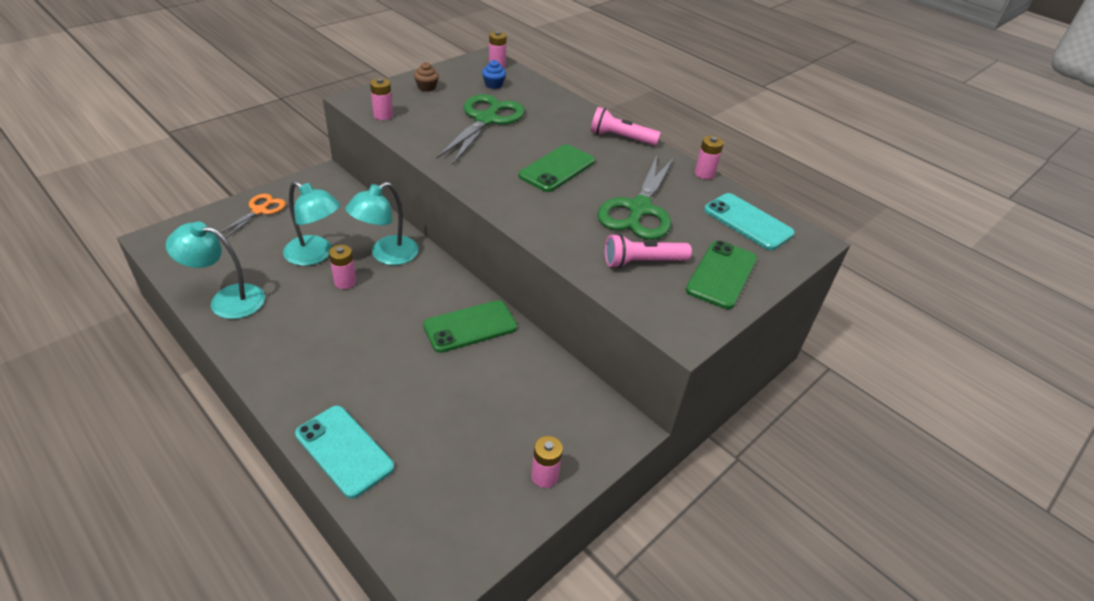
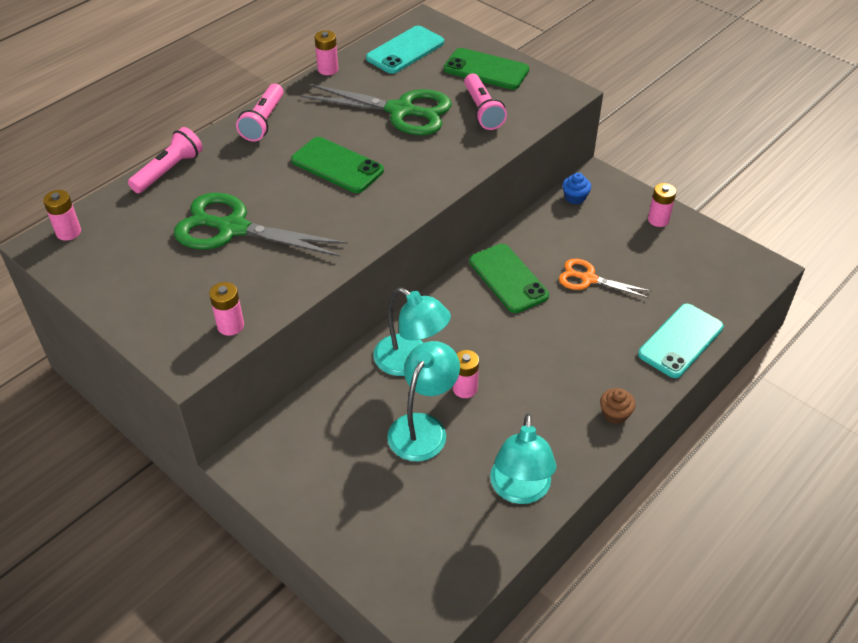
camera: 90 degrees left, 5 degrees up
(259, 210) = (339, 514): orange scissors -> orange scissors (588, 279)
(427, 87) = (143, 294): brown cupcake -> brown cupcake (615, 414)
(493, 84) = (132, 230): blue cupcake -> blue cupcake (575, 197)
(558, 98) = (169, 171): none -> pink flashlight

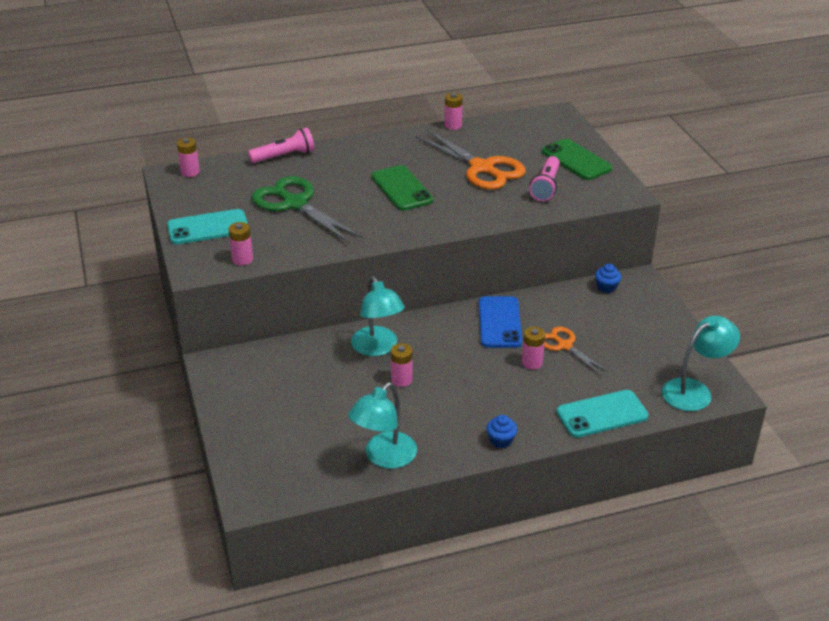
camera: 30 degrees right, 10 degrees down
(263, 121) = (375, 145): pink flashlight -> none
(401, 111) = (482, 168): green scissors -> orange scissors
(405, 50) = (524, 129): turquoise phone -> turquoise phone (208, 228)
(423, 427) = (350, 391): turquoise lamp -> turquoise lamp (694, 391)
(508, 278) = (500, 322): green phone -> blue phone
(615, 414) = (501, 440): brown cupcake -> blue cupcake
(658, 220) = (664, 326): pink battery -> pink battery (532, 362)

